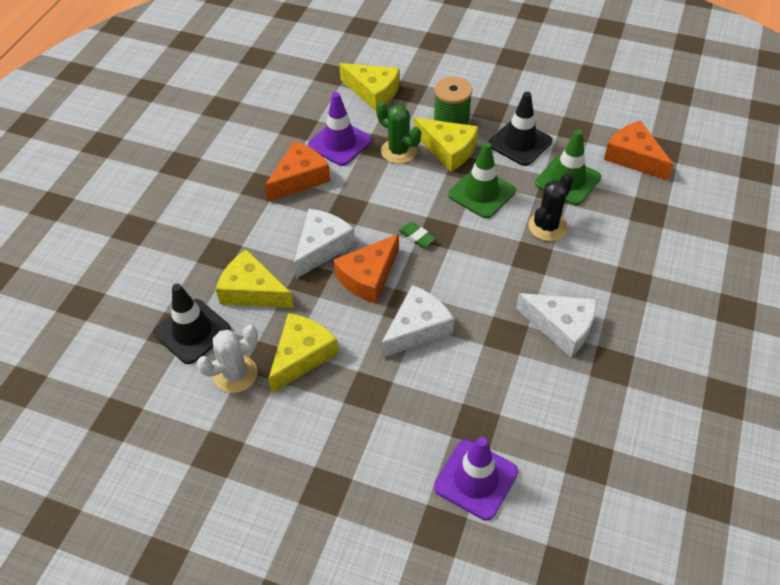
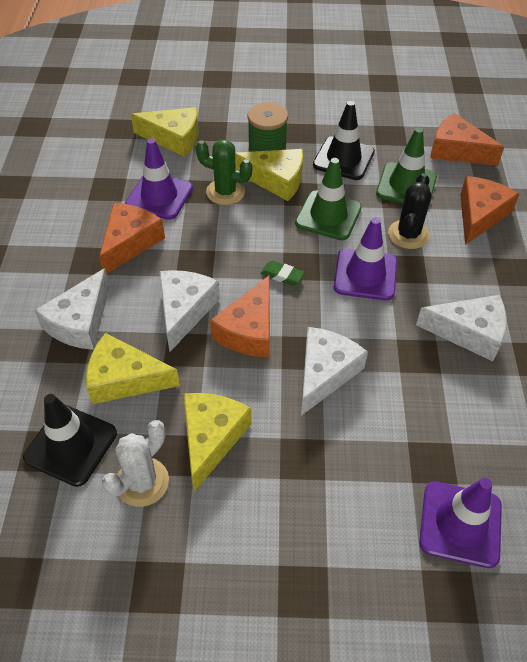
camera: 20 degrees left, 0 degrees up
(235, 236) = (80, 322): none -> white cheese
(491, 253) = (365, 274): none -> purple traffic cone
(625, 224) = (480, 215): none -> orange cheese

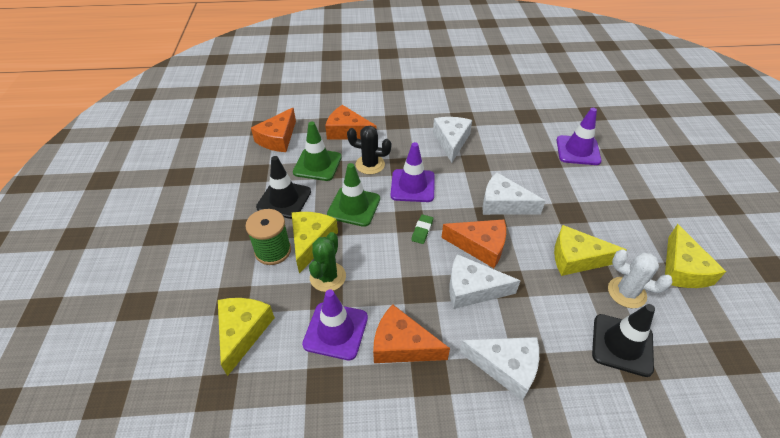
camera: 95 degrees left, 5 degrees down
(124, 379) = (551, 319): yellow cheese -> yellow cheese (682, 269)

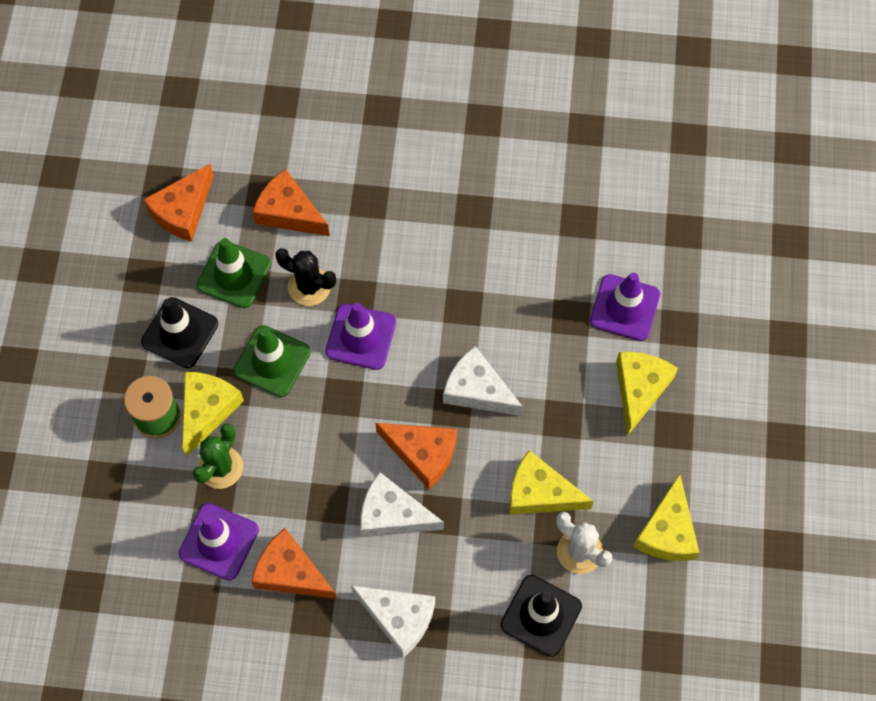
camera: 10 degrees right, 20 degrees up
(243, 332) = (113, 525): yellow cheese -> yellow cheese (639, 389)
(422, 231) = (354, 417): green eraser -> none
(451, 141) = (441, 258): white cheese -> none

